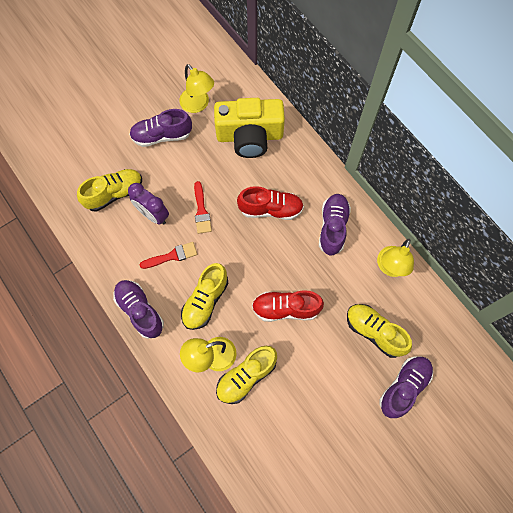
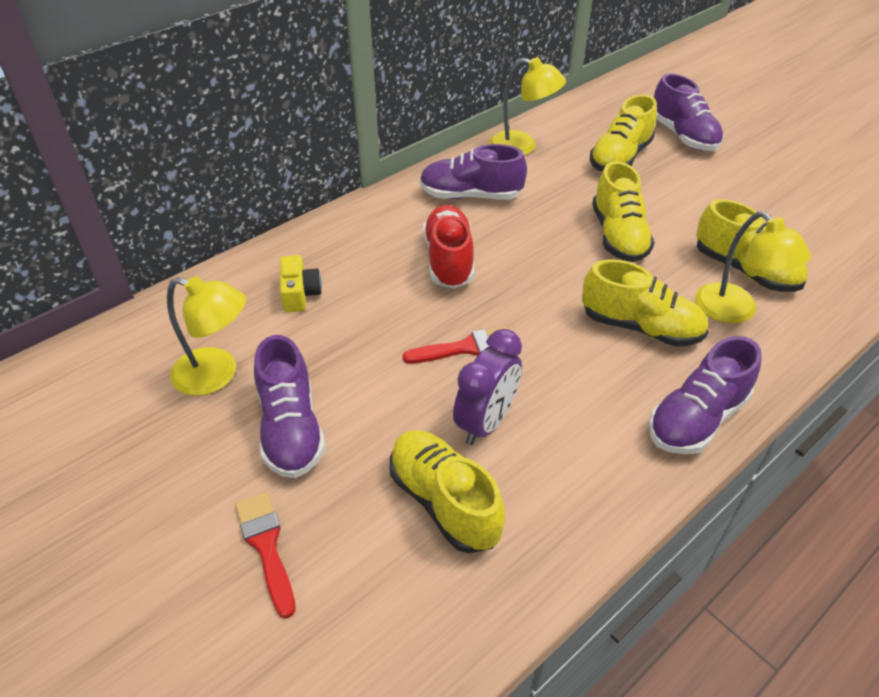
camera: 95 degrees left, 25 degrees down
(172, 256) = (568, 382): red brush -> red brush (266, 546)
(198, 105) = (217, 375): yellow lamp -> yellow lamp turned 60 degrees clockwise
(249, 136) = (300, 294): yellow camera -> yellow camera, size x0.42
(285, 309) = (618, 236): red shoe -> yellow shoe
(403, 387) = (683, 136): purple shoe -> purple shoe turned 150 degrees counterclockwise

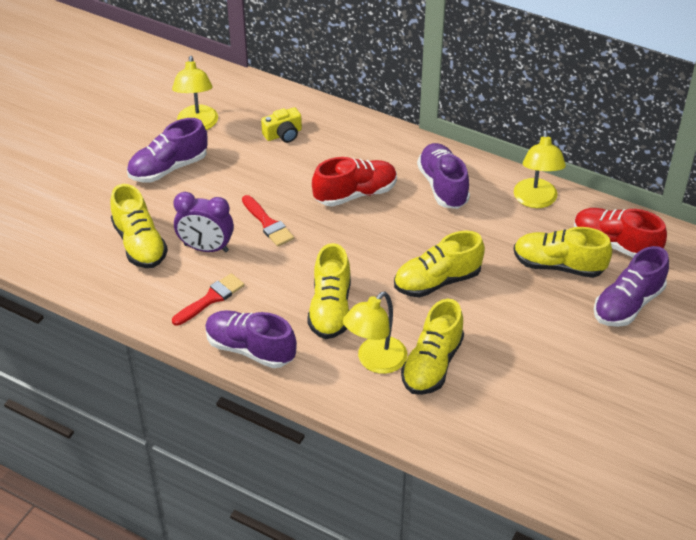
camera: 70 degrees right, 0 degrees up
(266, 546) = (88, 185): red brush -> red brush (211, 298)
(444, 501) = (140, 244): yellow shoe -> yellow shoe turned 120 degrees clockwise
(602, 122) = (615, 245): none -> red shoe

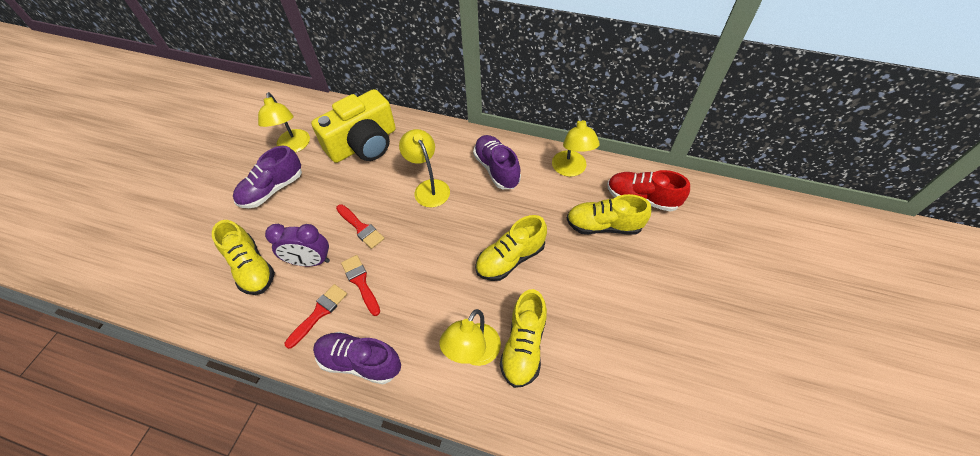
camera: 10 degrees left, 10 degrees up
(260, 277) = (361, 282): none -> red brush
(283, 134) = (363, 144): yellow camera -> yellow camera, size x2.36
(330, 309) = (425, 304): yellow shoe -> none
(355, 194) = (429, 187): red shoe -> yellow lamp
(628, 304) = (668, 252): purple shoe -> none

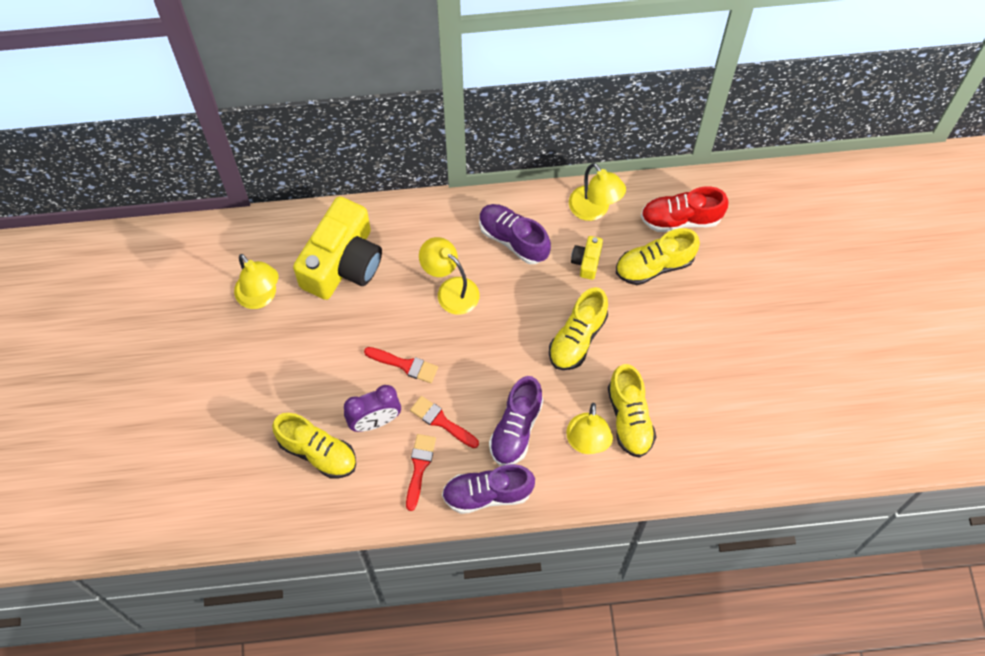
camera: 25 degrees left, 10 degrees up
(272, 189) = (275, 359): purple shoe -> purple shoe (516, 429)
(547, 203) = (587, 261): none -> yellow camera

